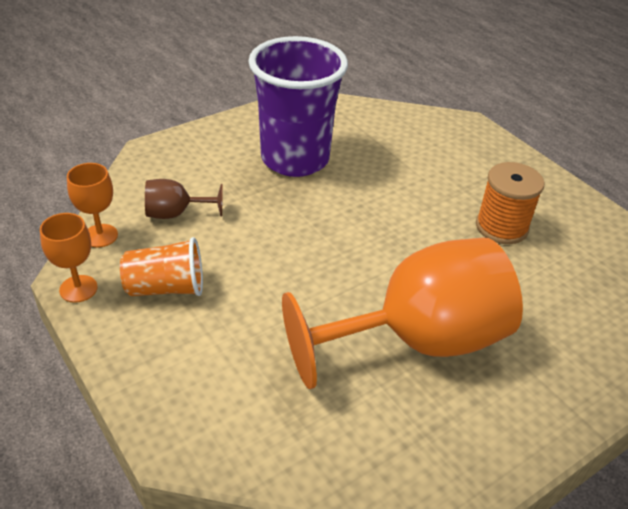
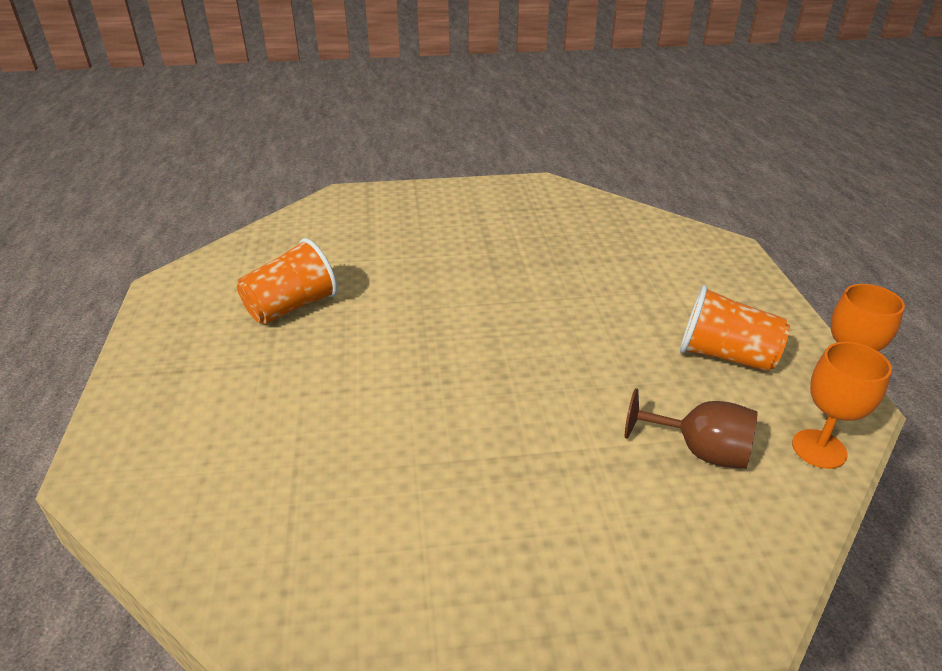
camera: 150 degrees left, 5 degrees down
(295, 159) = (462, 493): purple cup -> none
(417, 340) = (489, 249): orange goblet -> none
(501, 227) = (291, 307): orange spool -> orange cup

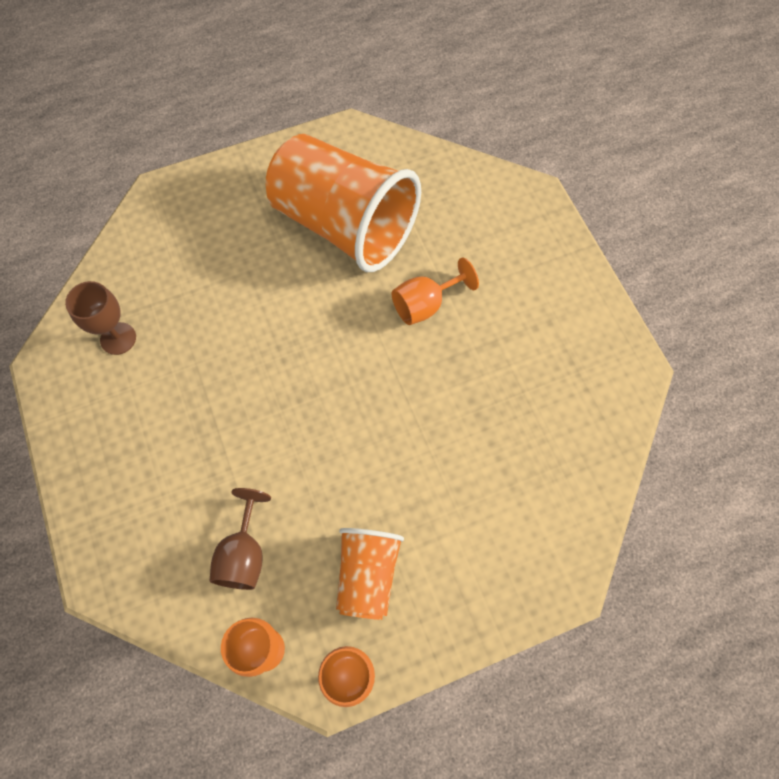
camera: 75 degrees right, 30 degrees up
(291, 307) = (344, 225): orange cup -> orange cup, size x1.91
(330, 552) = (118, 338): none -> brown goblet
(426, 271) = (425, 304): none -> orange goblet

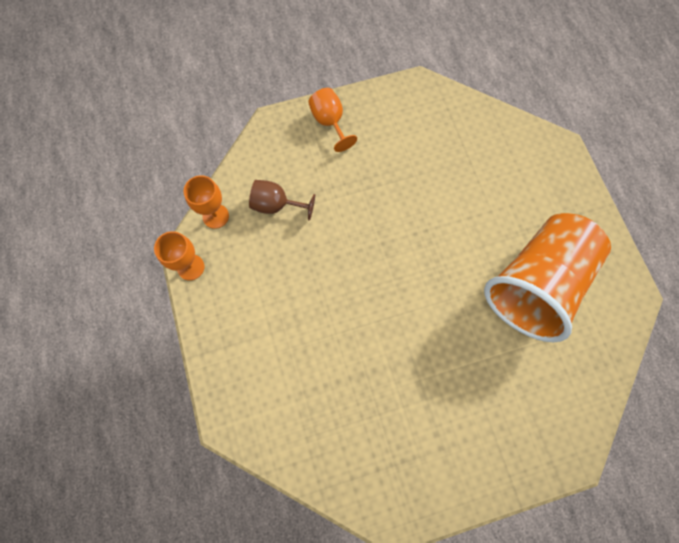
camera: 95 degrees right, 5 degrees up
(118, 338) = (436, 126): brown goblet -> none
(367, 575) = (252, 282): orange cup -> none
(425, 304) = (460, 344): orange goblet -> orange goblet (330, 122)

